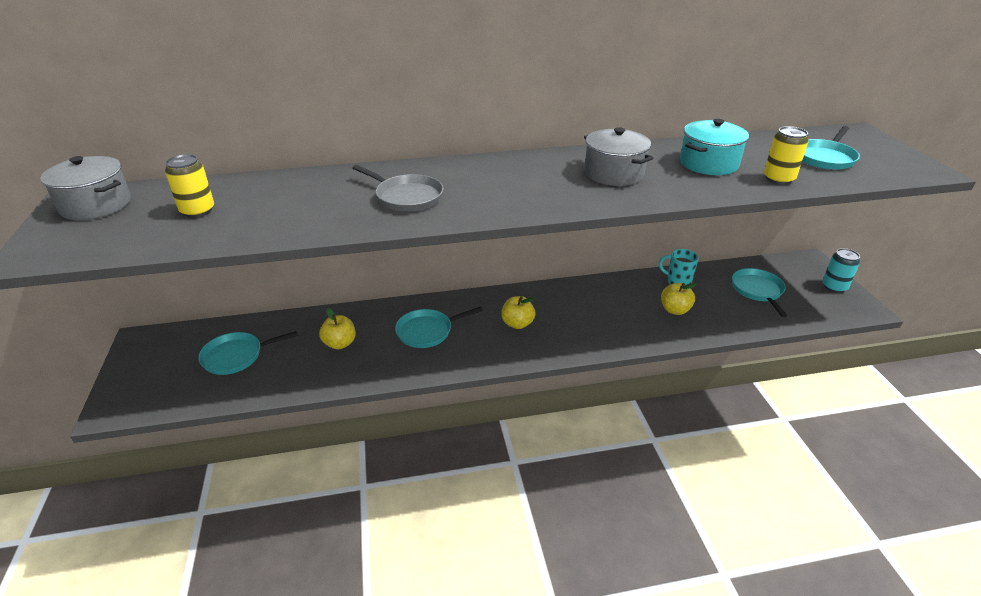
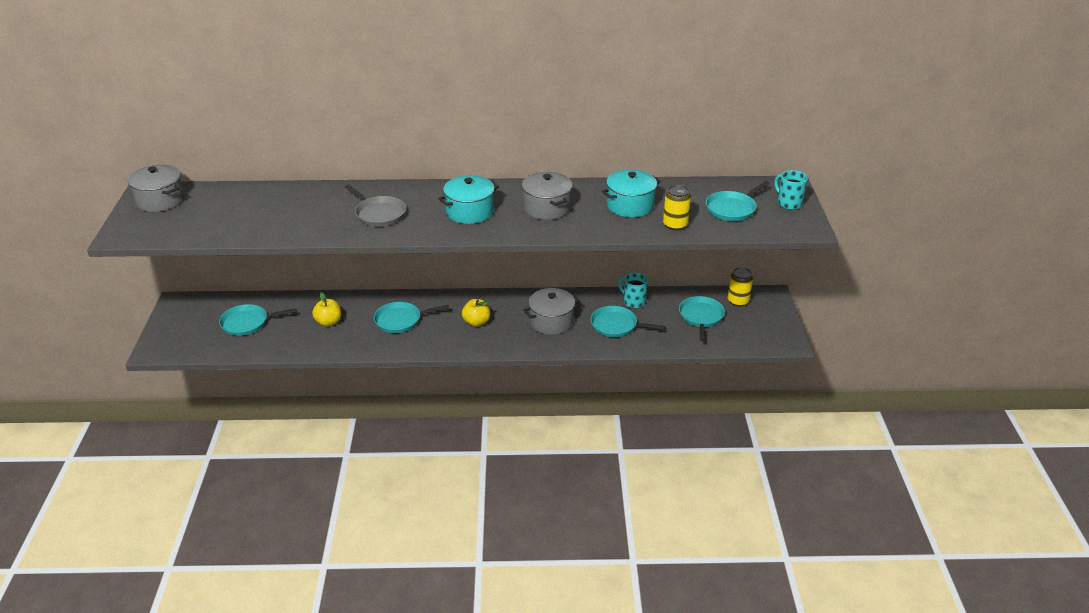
camera: 10 degrees right, 0 degrees up
(197, 211) = (229, 211): yellow can -> yellow can (738, 301)
(522, 185) = (470, 212): none -> turquoise pot
(602, 314) = (551, 322): none -> grey pot
(675, 310) = (616, 325): yellow apple -> turquoise pan
(834, 287) = (774, 321): turquoise can -> none
(878, 148) = (788, 203): none -> turquoise mug

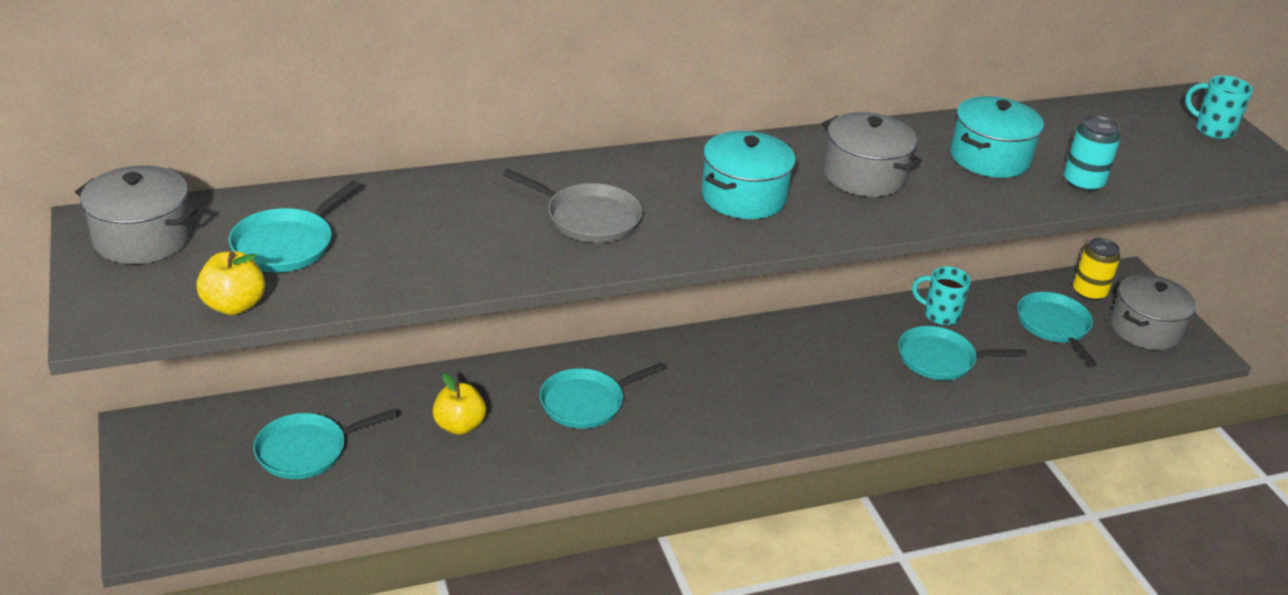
camera: 20 degrees left, 0 degrees up
(476, 322) = (717, 387): yellow apple -> yellow apple (234, 306)
(551, 322) = (837, 368): grey pot -> grey pot (1145, 329)
(675, 225) = (1083, 183): yellow can -> turquoise can
(732, 209) = (1142, 147): turquoise pan -> turquoise pan (286, 245)

